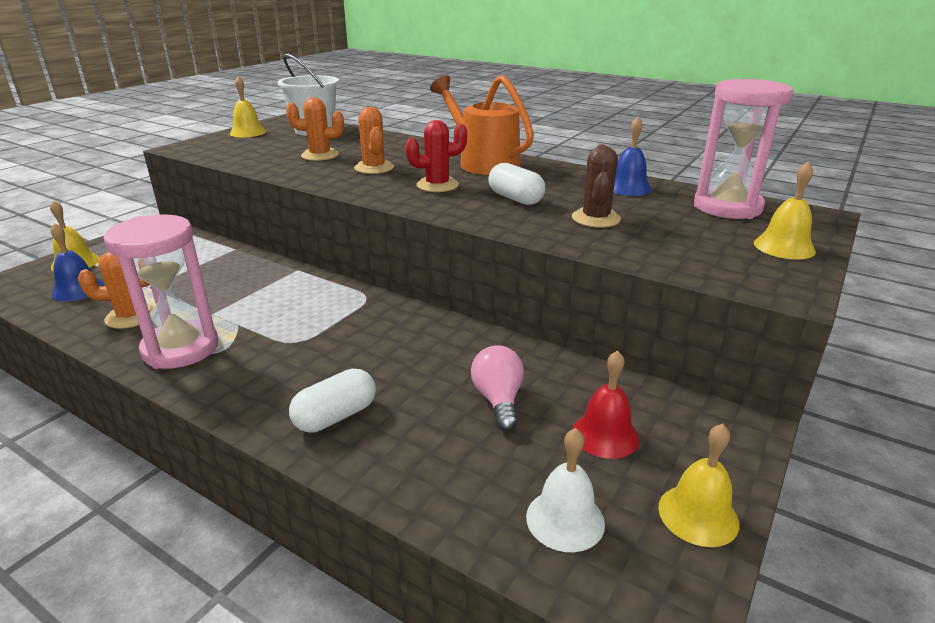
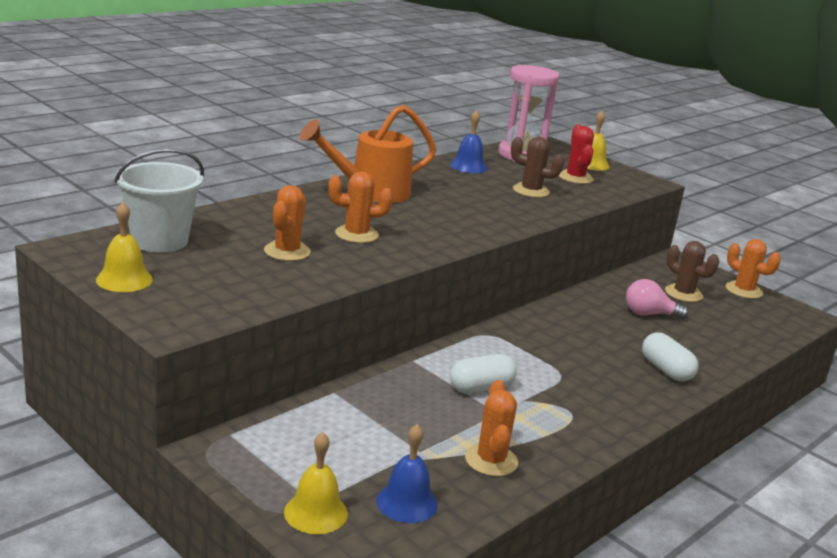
camera: 80 degrees left, 5 degrees down
(181, 348) = (563, 430): pink hourglass -> none
(437, 185) = (429, 220): red cactus -> red cactus (575, 178)
(515, 199) = (478, 202): white capsule -> white capsule (481, 388)
(565, 519) = (752, 321): white bell -> none
(605, 435) = (683, 293): red bell -> brown cactus
(698, 515) = (743, 290): yellow bell -> orange cactus

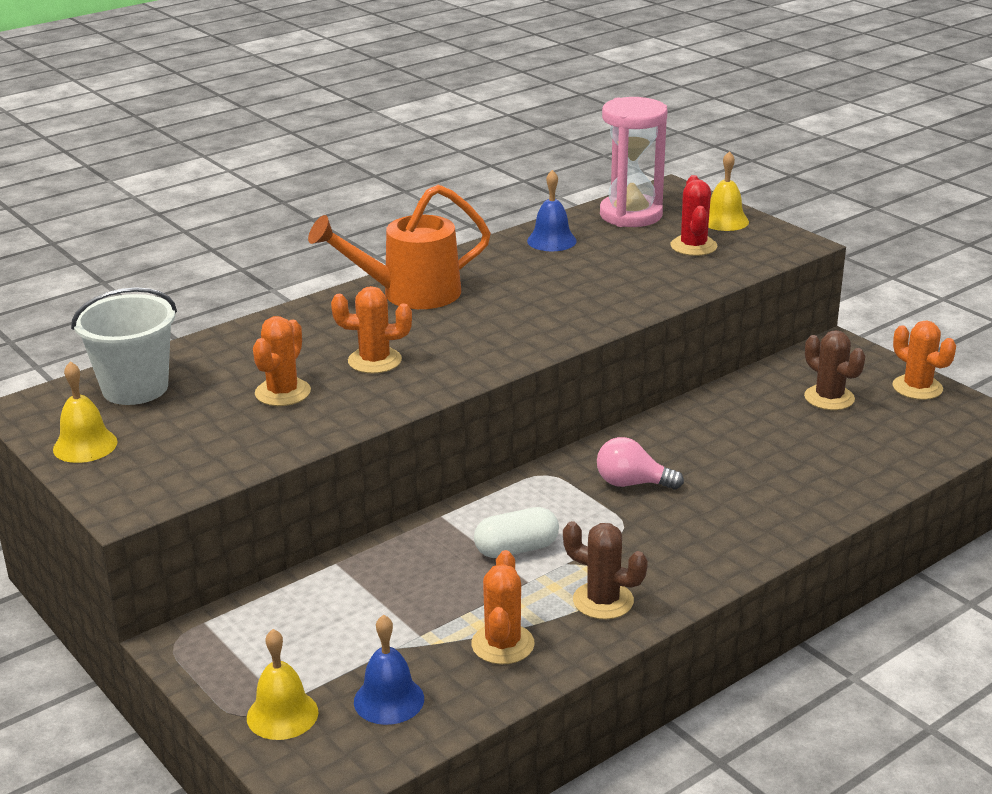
camera: 10 degrees right, 5 degrees up
(531, 191) = (624, 273): brown cactus -> brown cactus (603, 601)
(649, 314) = (770, 432): pink light bulb -> pink light bulb (632, 483)
(666, 370) = (765, 512): white capsule -> none

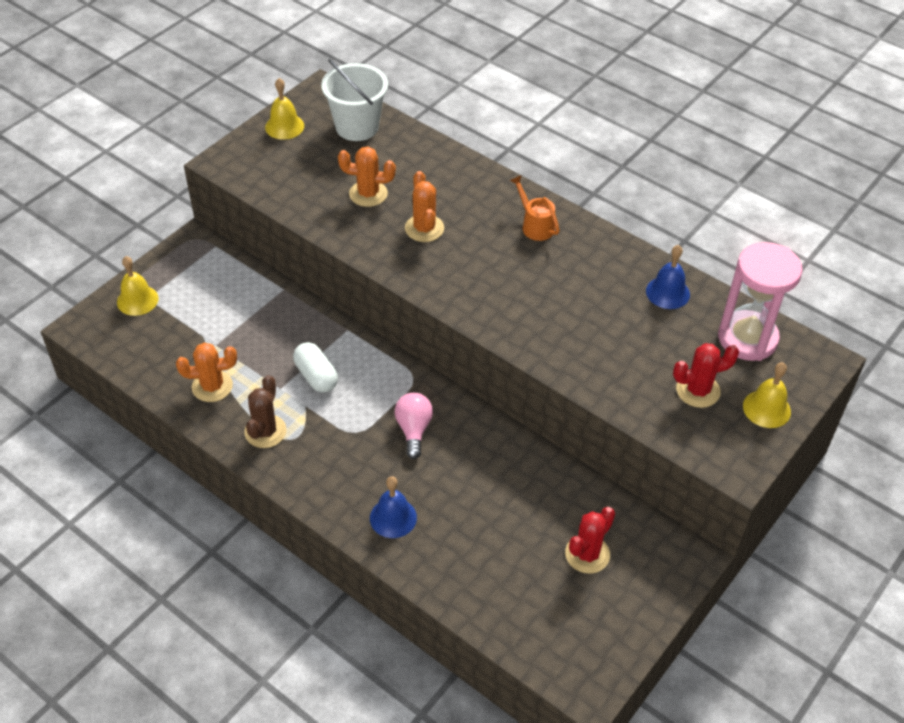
camera: 75 degrees right, 20 degrees up
(389, 700) = (154, 343): blue bell -> blue bell (393, 517)
(409, 294) = (535, 225): orange watering can -> orange watering can, size x0.53
(829, 398) = (587, 554): brown cactus -> red cactus
(917, 388) = (630, 625): orange cactus -> none

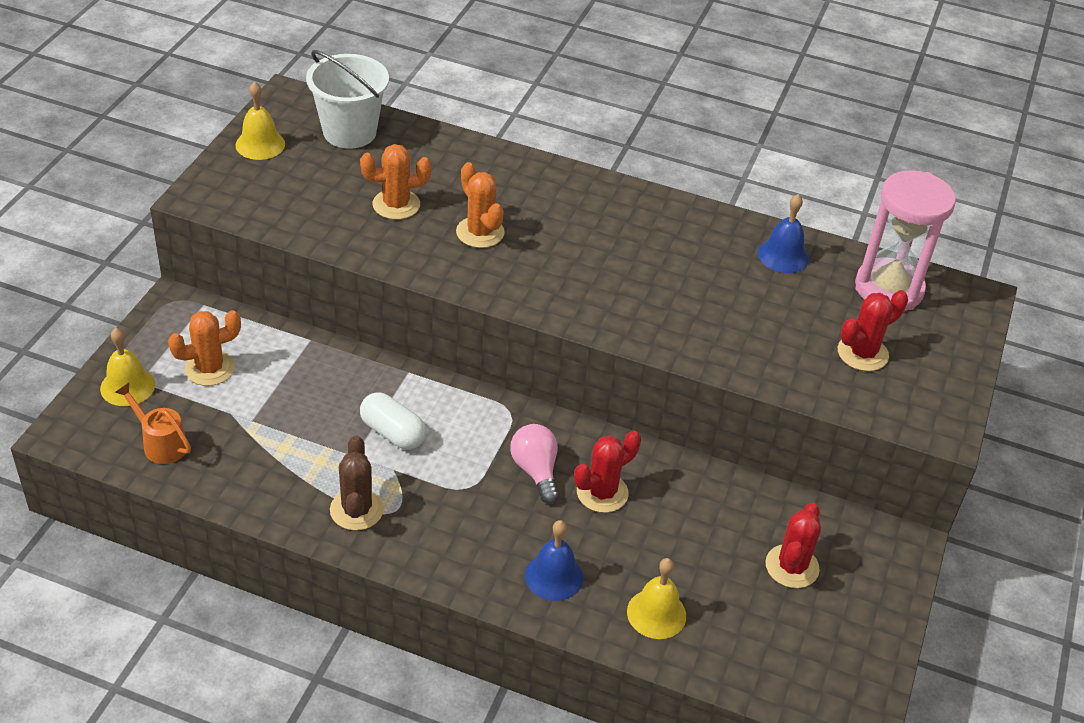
camera: 20 degrees left, 5 degrees down
(212, 386) = (267, 470): orange cactus -> orange cactus (210, 368)
(458, 459) = (602, 493): none -> red cactus
(535, 225) = (605, 208): orange watering can -> orange watering can (160, 443)
(766, 409) = (942, 358): yellow bell -> yellow bell (656, 613)

